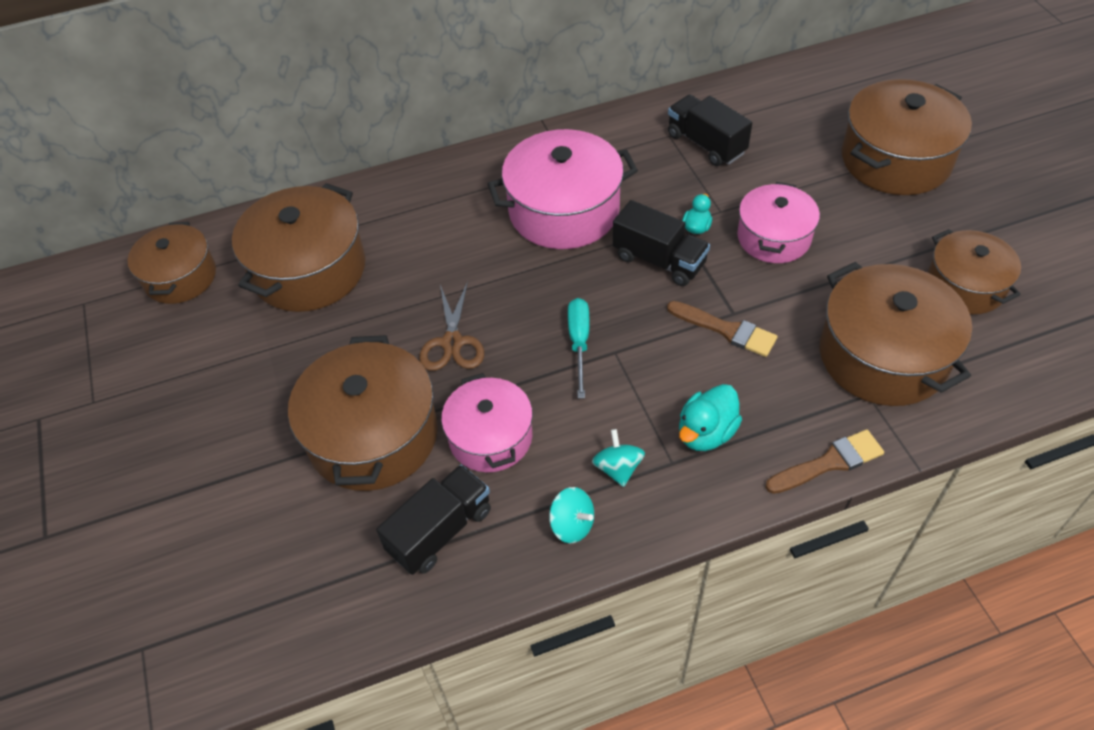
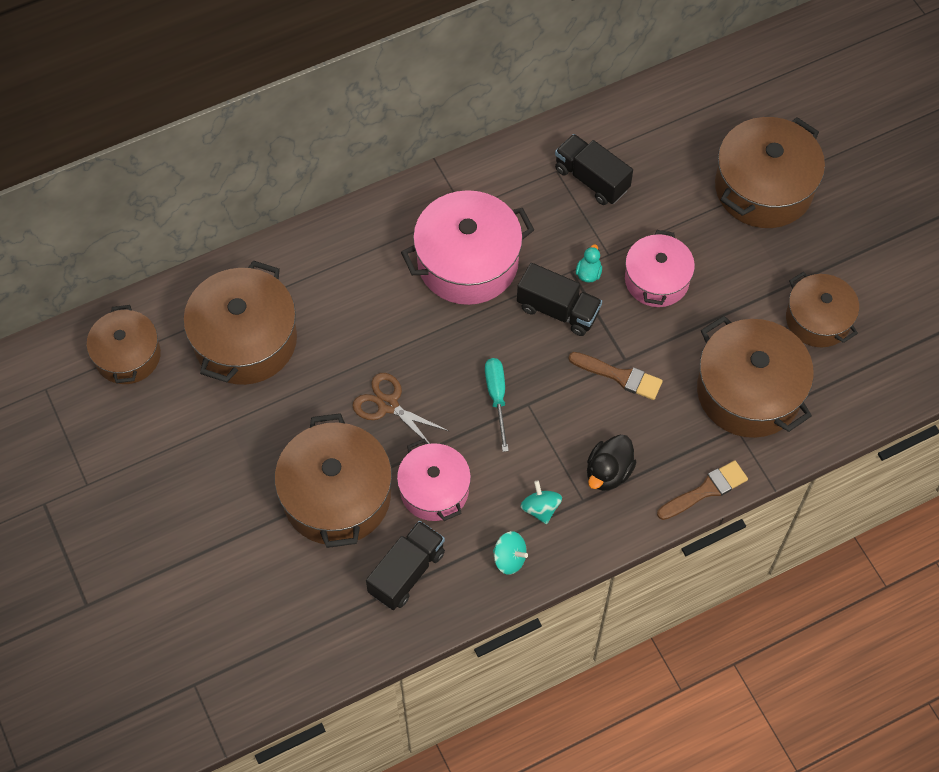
camera: 10 degrees left, 10 degrees up
(452, 342) = (388, 405): brown scissors -> brown scissors turned 135 degrees clockwise
(706, 433) = (608, 472): turquoise duck -> black duck

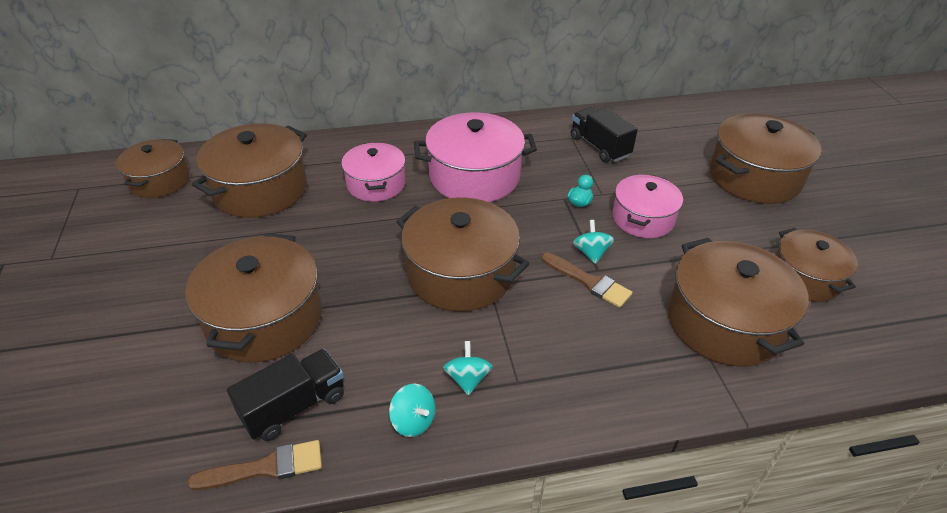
camera: 15 degrees right, 20 degrees down
(388, 405) = (355, 257): brown scissors -> none
(434, 490) = (363, 335): pink pot -> pink pot (376, 184)
(497, 398) = (460, 273): turquoise screwdriver -> brown pot
(558, 310) = (543, 222): black truck -> none
(608, 472) = (553, 361): black duck -> none
(614, 339) = (591, 253): none -> turquoise spinning top
(705, 490) = (662, 405): brown brush -> brown brush (265, 467)

